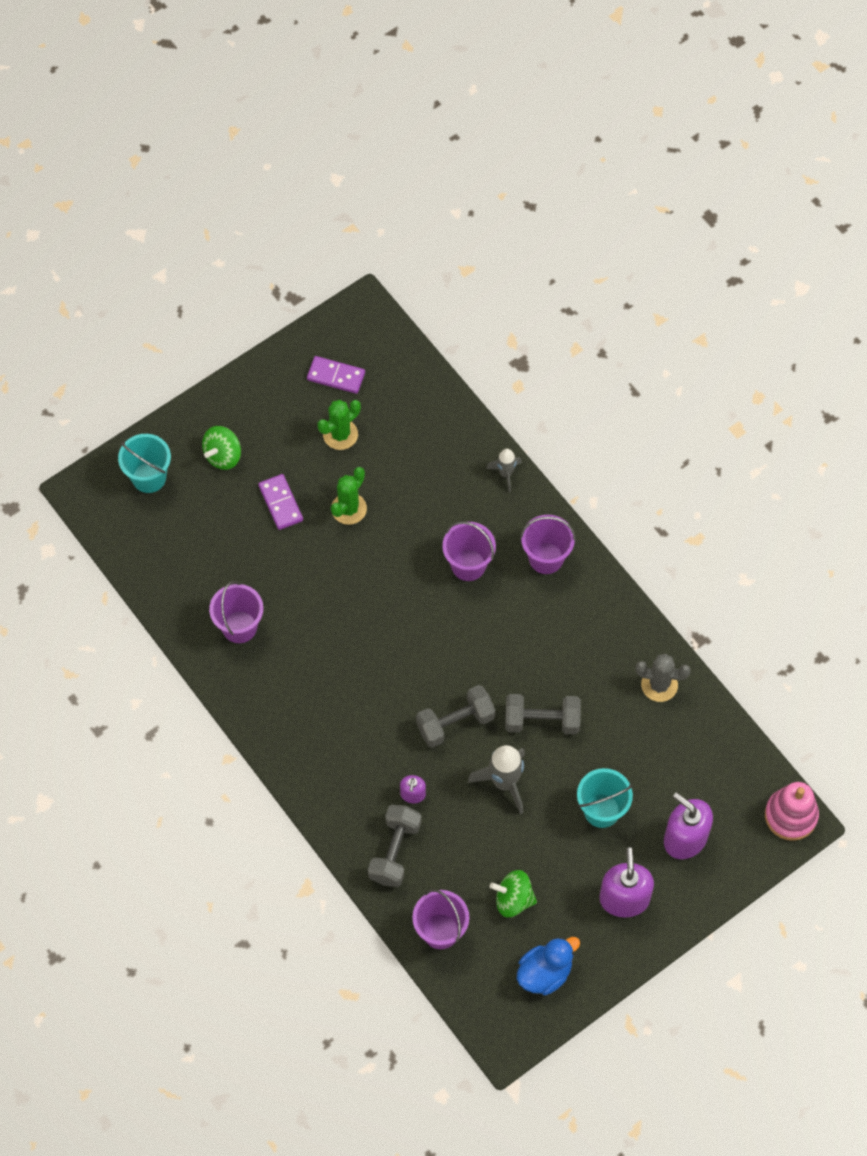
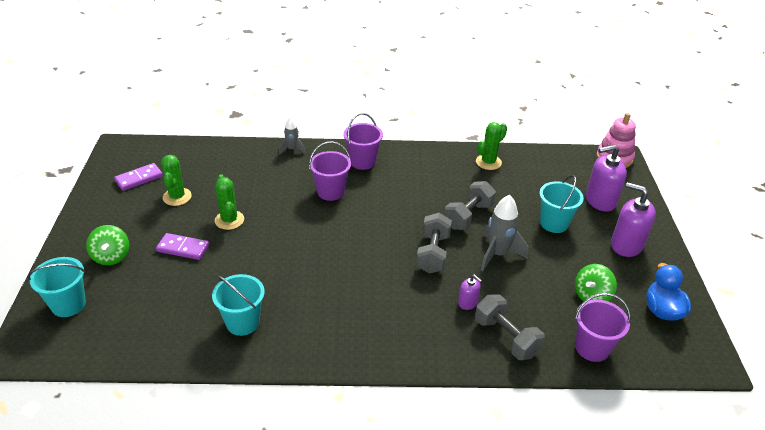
camera: 55 degrees left, 25 degrees down
(239, 627) = (242, 322): purple bucket -> turquoise bucket
(659, 685) = (488, 162): grey cactus -> green cactus

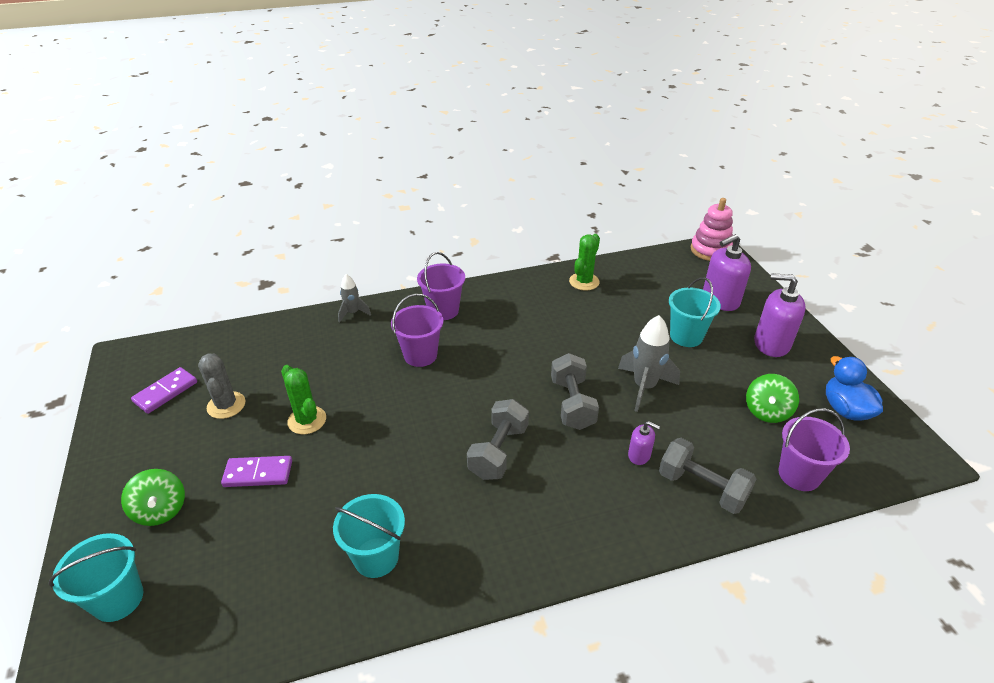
camera: 15 degrees left, 0 degrees up
(177, 197) = (226, 405): green cactus -> grey cactus
(468, 216) = (591, 349): grey dumbbell -> grey dumbbell (498, 452)

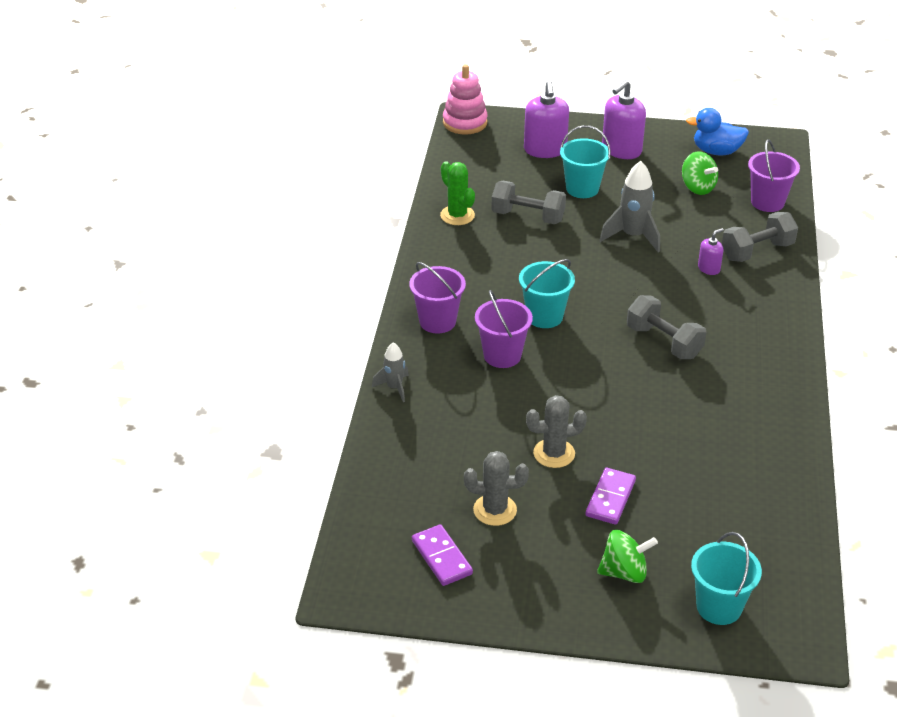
camera: 65 degrees left, 0 degrees up
(307, 420) = (554, 453): green cactus -> grey cactus
(376, 557) = (744, 440): turquoise bucket -> turquoise bucket (544, 316)
(572, 404) = (630, 282): grey dumbbell -> grey dumbbell (528, 217)

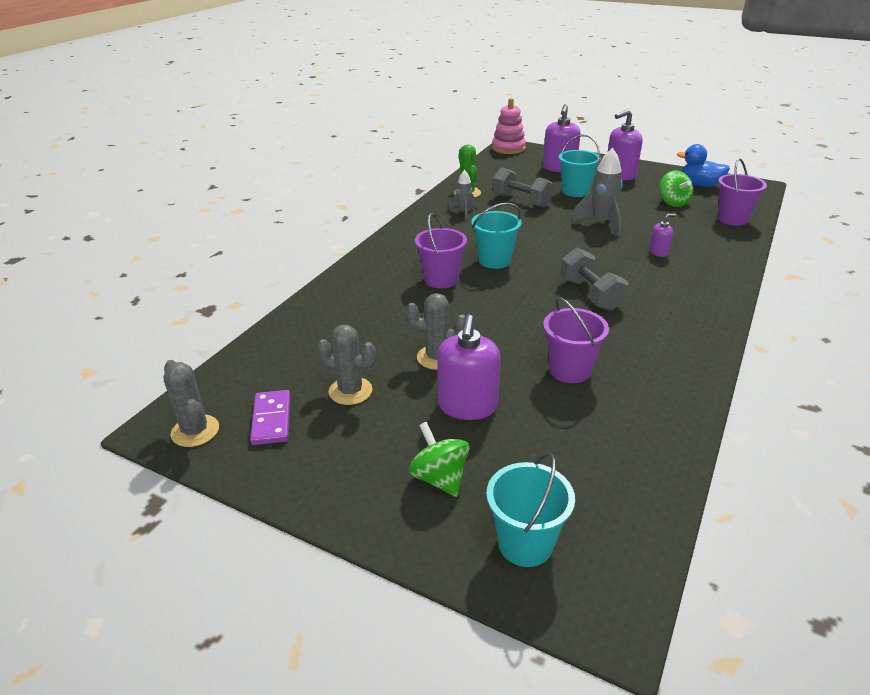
camera: 20 degrees right, 5 degrees down
(379, 587) = (195, 431): none -> grey cactus
(394, 388) = (336, 285): grey rocket -> grey rocket (463, 211)
(437, 321) = (404, 250): purple bucket -> purple bucket (570, 370)
(610, 498) = (467, 406): purple domino -> purple soap dispenser
(624, 572) = (439, 478): green spinning top -> green spinning top turned 135 degrees counterclockwise
(757, 251) = (709, 247): grey dumbbell -> none

